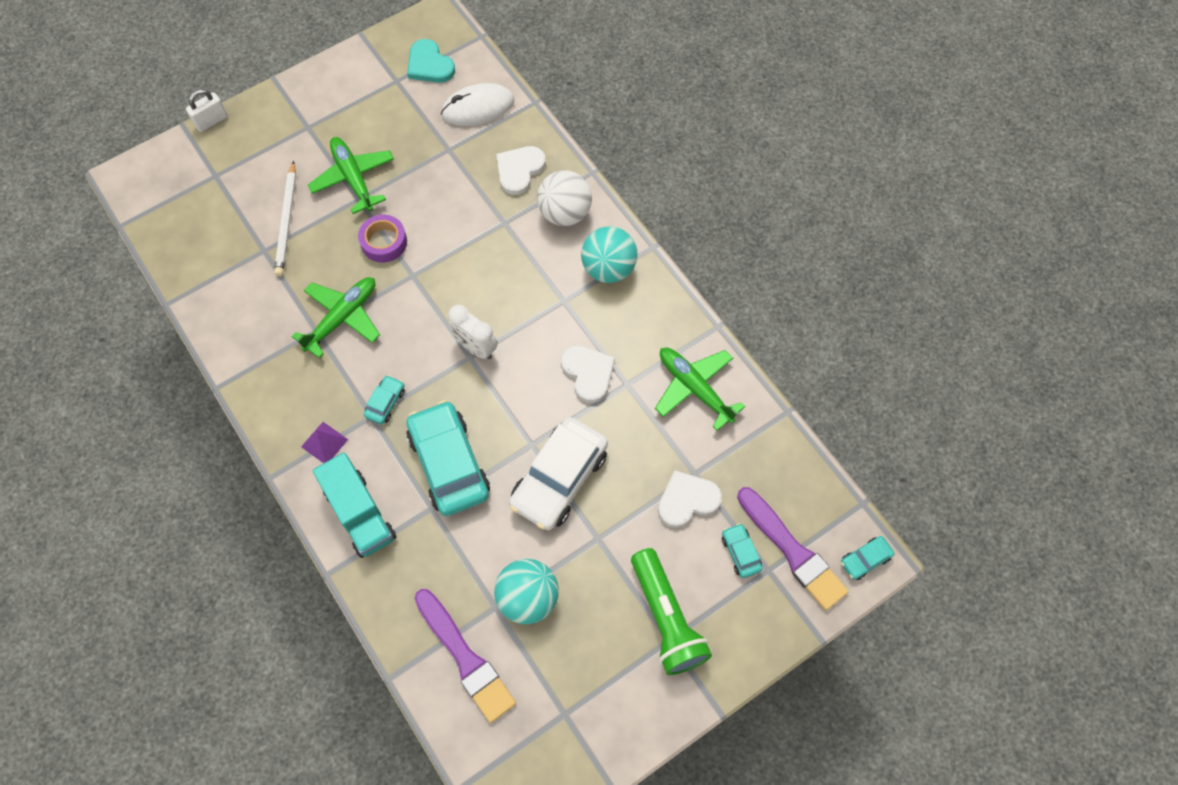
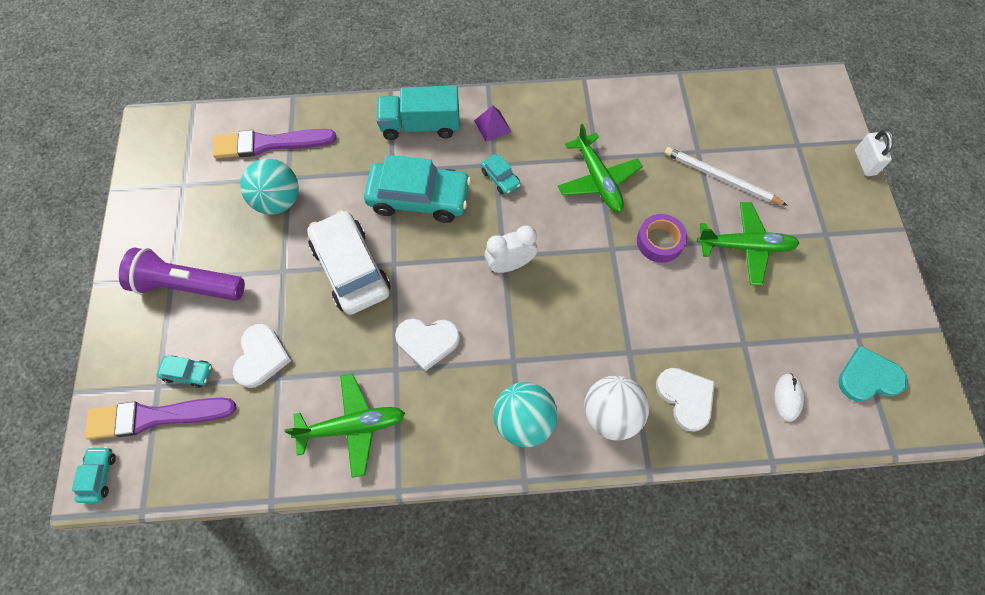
camera: 120 degrees right, 0 degrees up
(478, 108) = (787, 397): white mouse -> white mouse, size x0.56
(666, 619) = (187, 285): green flashlight -> purple flashlight

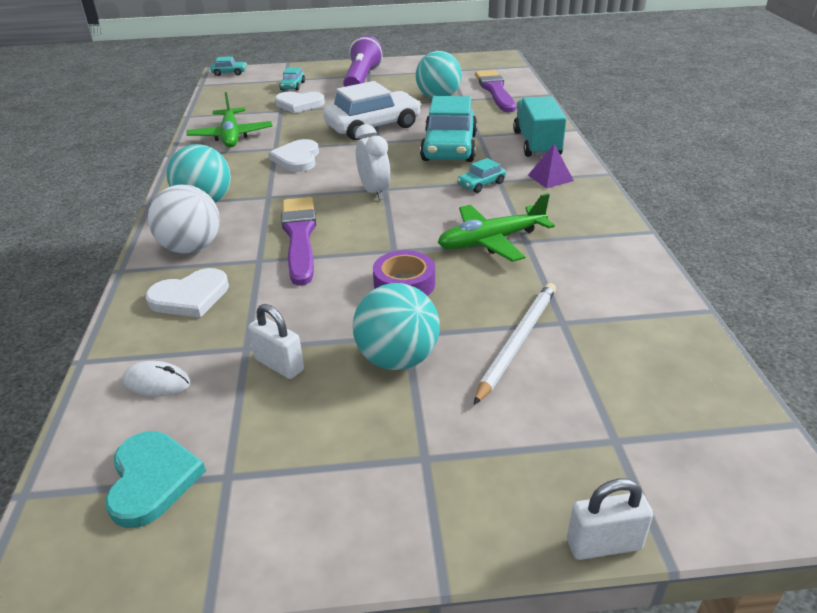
camera: 90 degrees right, 30 degrees down
(155, 417) = (263, 81): purple brush -> purple brush (299, 237)
(745, 246) = (397, 359): green plane -> turquoise ball
(760, 319) = (279, 365): none -> white padlock

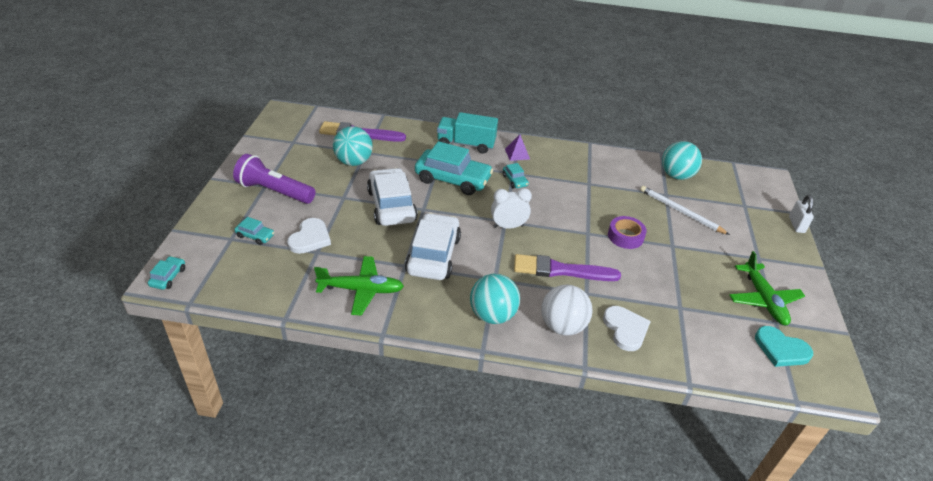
camera: 80 degrees left, 5 degrees up
(152, 479) = (781, 349): turquoise heart -> turquoise heart turned 150 degrees counterclockwise
(156, 382) = (710, 347): white mouse -> none
(279, 365) = (696, 295): white padlock -> none
(297, 158) = (433, 255): white heart -> white car
(397, 359) = (692, 252): turquoise ball -> turquoise ball (676, 176)
(491, 241) = (586, 195): green plane -> green plane (763, 300)

